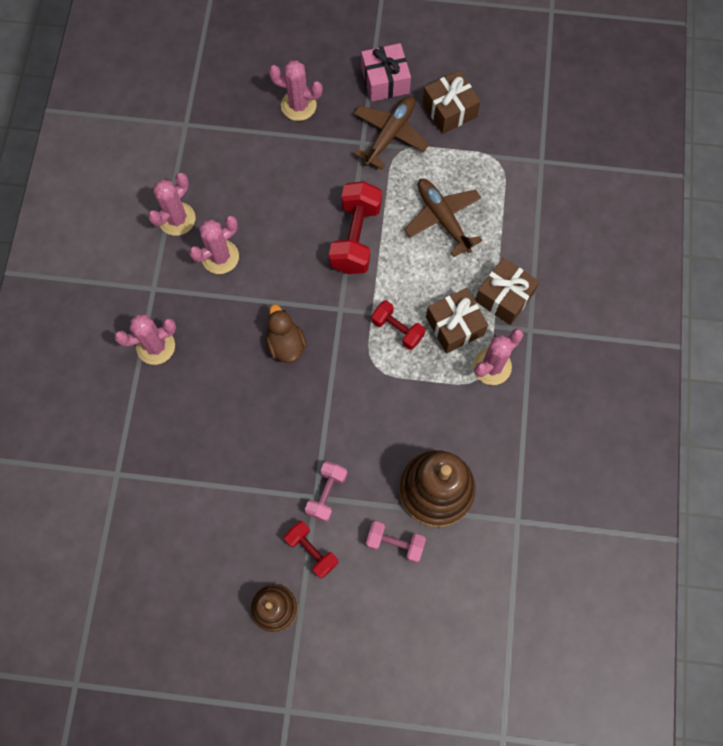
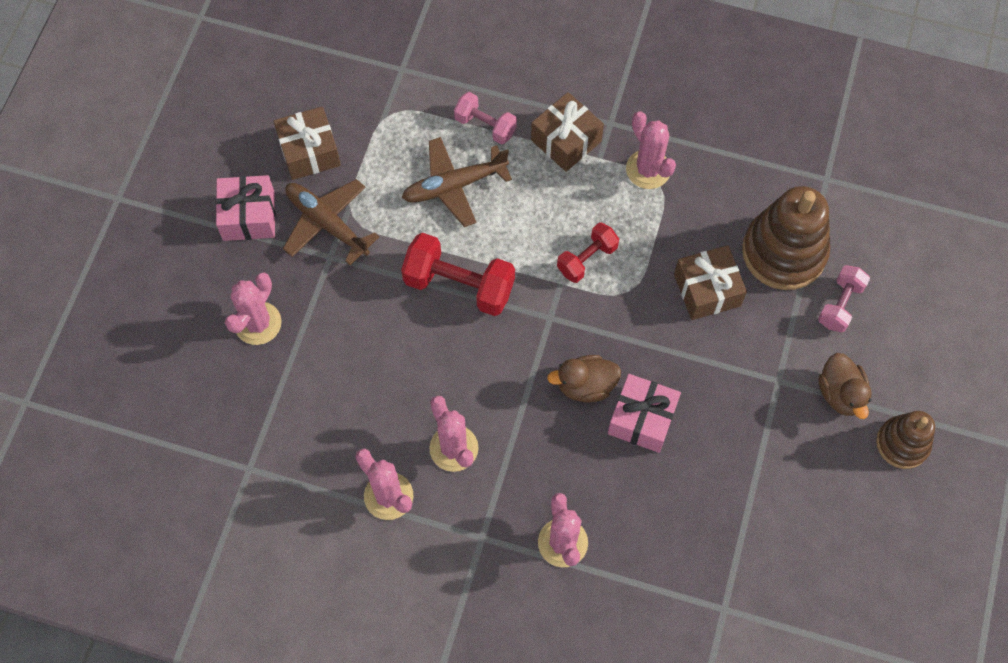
camera: 80 degrees left, 5 degrees down
(264, 391) = (642, 419): none -> pink gift
(312, 551) = (840, 394): red dumbbell -> brown duck
(326, 493) = (776, 368): pink dumbbell -> pink dumbbell (485, 126)
(454, 326) = (593, 198): brown gift -> brown gift (707, 290)

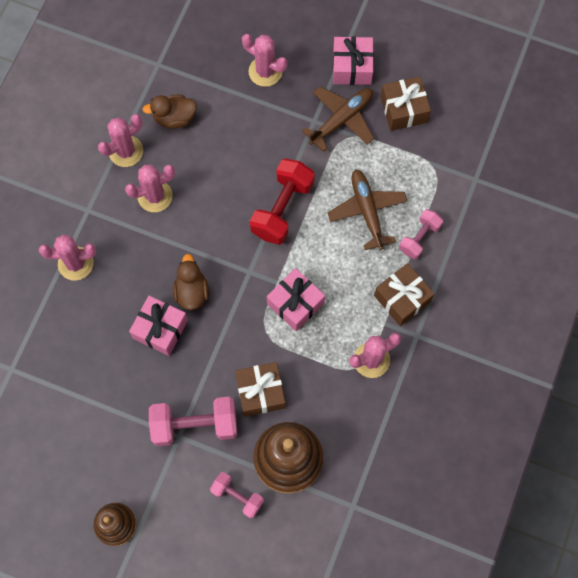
camera: 95 degrees right, 5 degrees up
(587, 259) = (295, 303): red dumbbell -> pink gift
(761, 363) = (195, 425): none -> pink dumbbell
(840, 394) = (162, 483): brown duck -> brown duck (174, 118)

